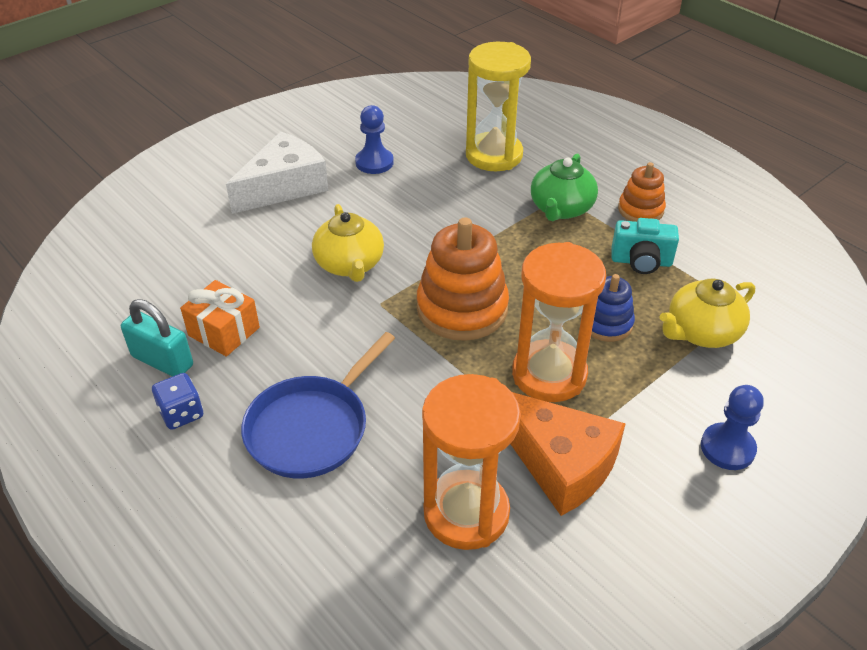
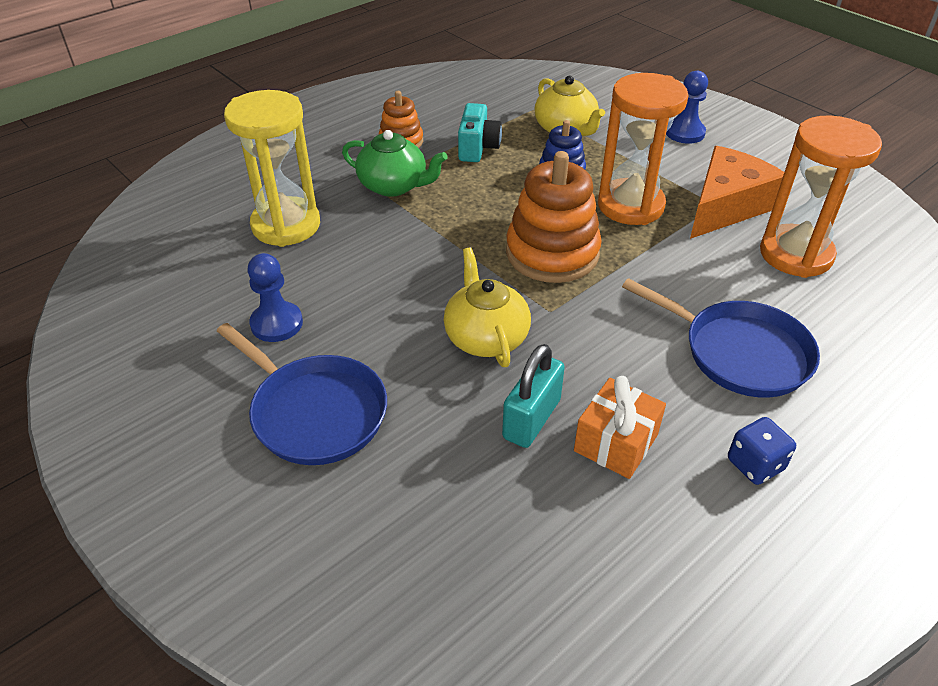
camera: 90 degrees left, 0 degrees up
(162, 361) = (678, 499): turquoise padlock -> turquoise padlock (531, 419)
(284, 186) = (315, 412): white cheese -> blue pan
(350, 264) = (486, 337): yellow teapot -> yellow teapot turned 90 degrees counterclockwise

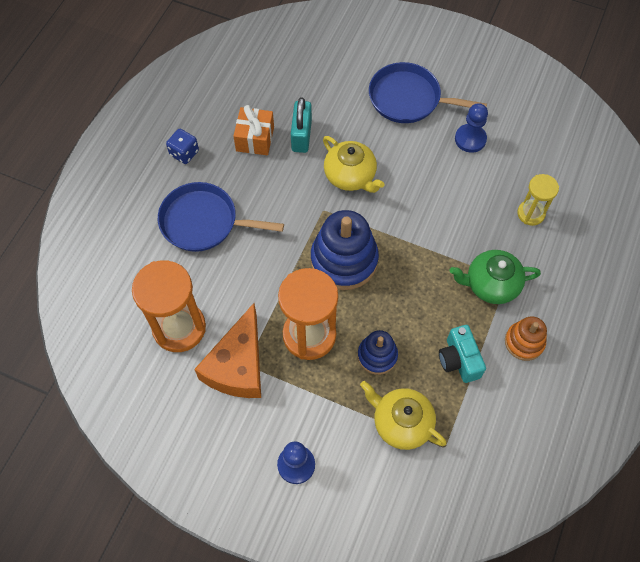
camera: 155 degrees right, 20 degrees up
(286, 225) = (531, 213): yellow hourglass -> yellow hourglass, size x0.56
(552, 253) = (344, 260): orange stacking toy -> blue stacking toy

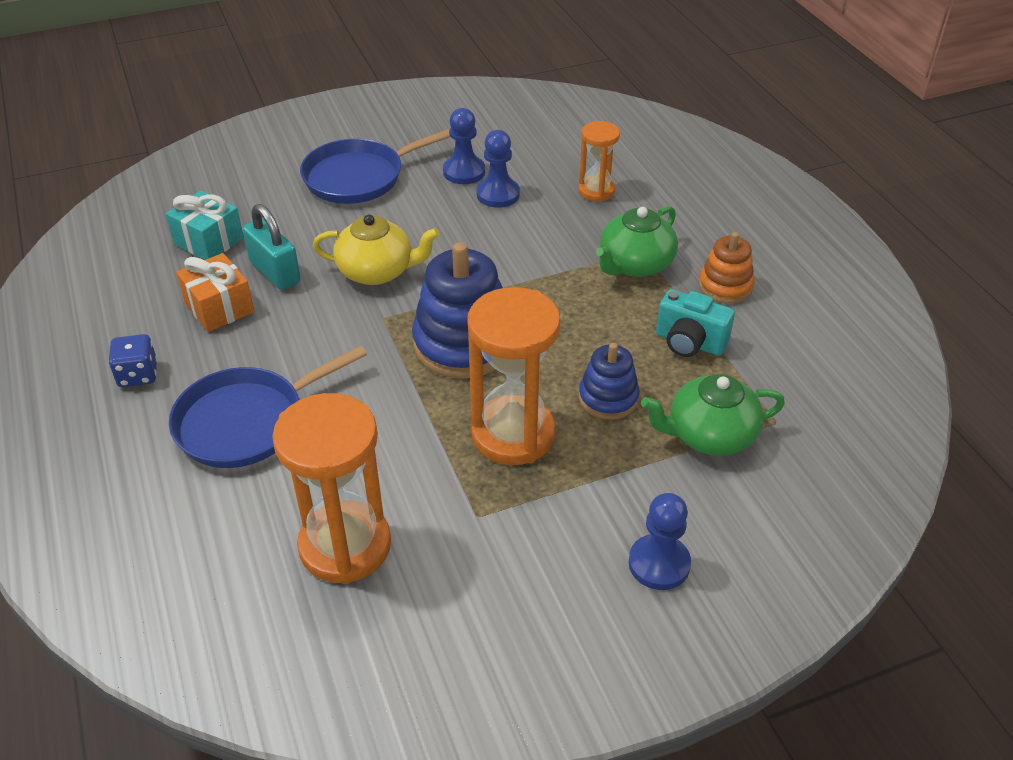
camera: 45 degrees left, 20 degrees down
(238, 365) = (468, 525): orange cheese -> none
(290, 88) = (209, 241): none -> turquoise gift
(401, 422) = (709, 435): yellow teapot -> green teapot
(471, 171) = (498, 194): none -> blue pawn
(531, 213) = (596, 191): yellow hourglass -> orange hourglass

